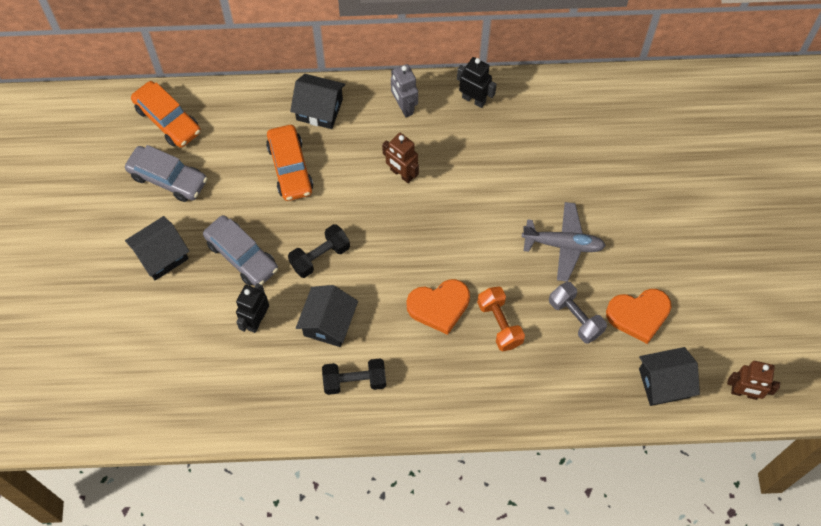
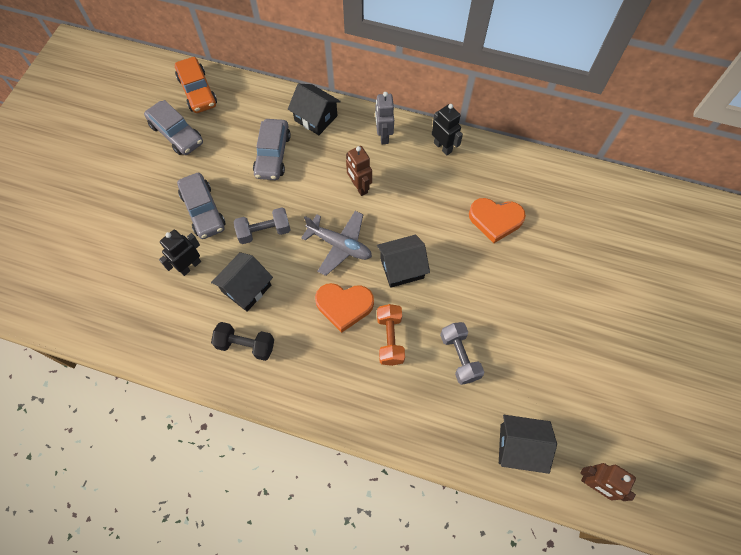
camera: 20 degrees right, 0 degrees up
(161, 256) = (142, 190): black house -> black house (401, 268)
(290, 168) = (272, 155): orange car -> grey car
(320, 256) = (264, 231): black dumbbell -> grey dumbbell
(563, 244) = (472, 289): grey plane -> grey plane (339, 245)
(638, 315) = (518, 374): orange heart -> orange heart (495, 220)

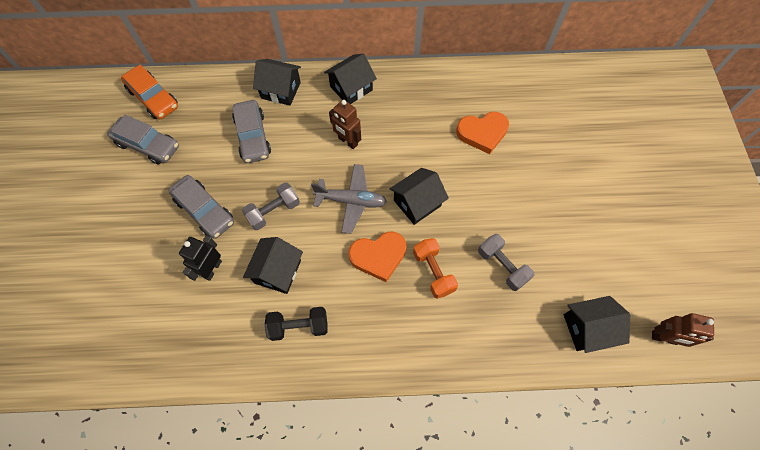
camera: 20 degrees left, 0 degrees up
(383, 136) = (351, 88): grey robot -> black house
(443, 147) = (409, 82): black robot -> none

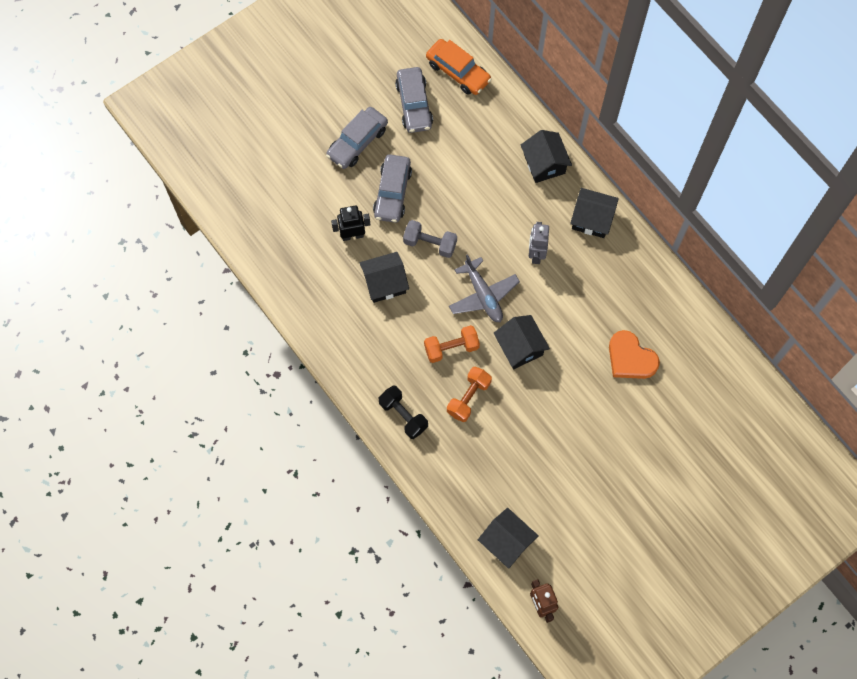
camera: 55 degrees right, 5 degrees up
(153, 98) = (458, 72): orange car -> orange car turned 60 degrees counterclockwise
(253, 137) = (483, 177): grey car -> grey car (357, 142)
(299, 326) = (355, 329): black dumbbell -> black dumbbell (403, 415)
(347, 141) = (536, 254): brown robot -> grey robot
(378, 256) = (451, 348): orange heart -> orange dumbbell
(417, 203) = (520, 347): black house -> black house turned 45 degrees clockwise
(502, 266) = (512, 447): grey dumbbell -> none

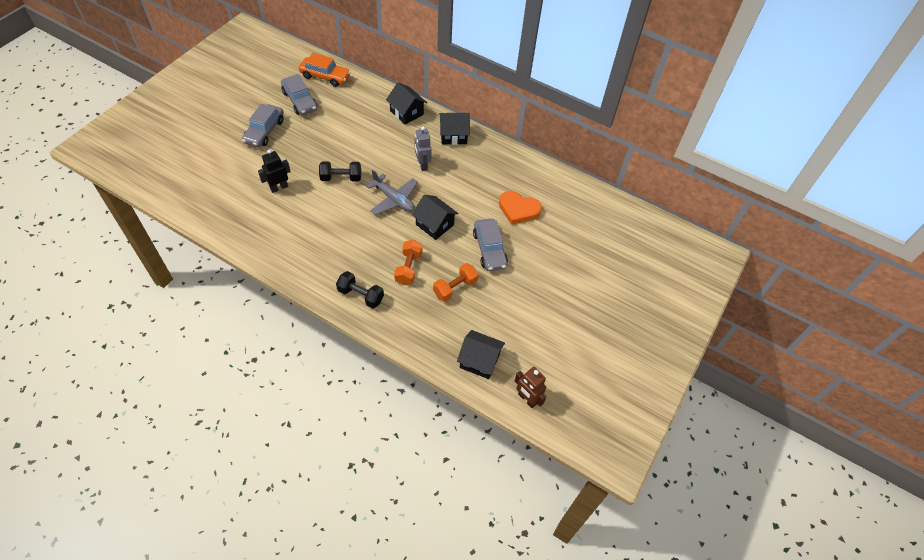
camera: 25 degrees left, 15 degrees down
(385, 283) = (315, 211): black house -> none
(392, 193) = (301, 154): grey car -> grey car (489, 249)
(430, 243) = (341, 178): grey dumbbell -> black dumbbell
(451, 348) = (382, 239): orange dumbbell -> orange dumbbell (455, 288)

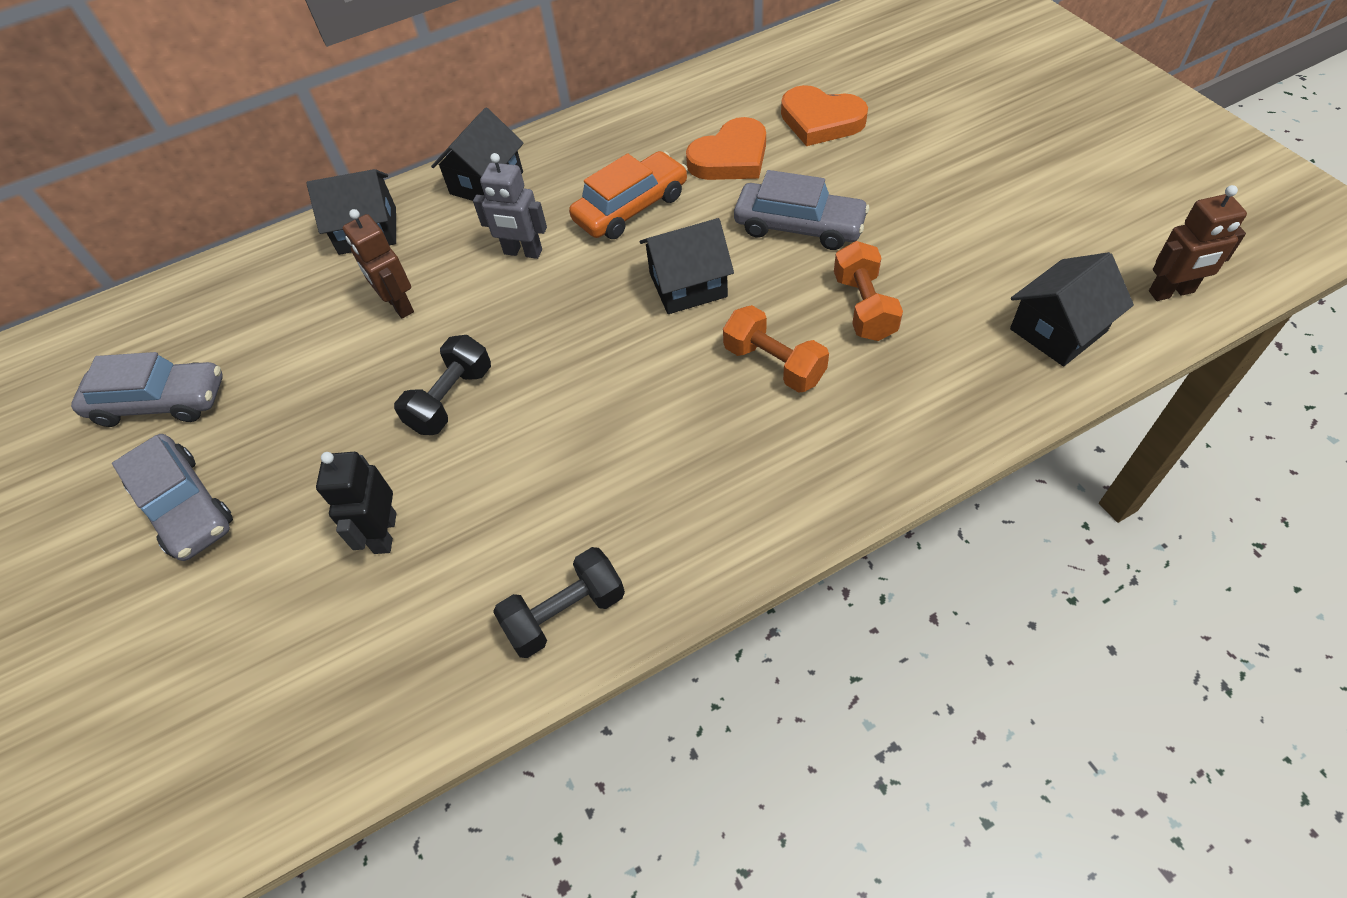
camera: 50 degrees left, 0 degrees up
(325, 76) = (137, 331): orange car -> orange car (631, 208)
(361, 295) = (801, 473): black dumbbell -> black dumbbell (565, 613)
(375, 141) = (399, 305): none -> brown robot
(393, 199) = (578, 328): grey plane -> none
(563, 233) = (821, 121): none -> orange heart

